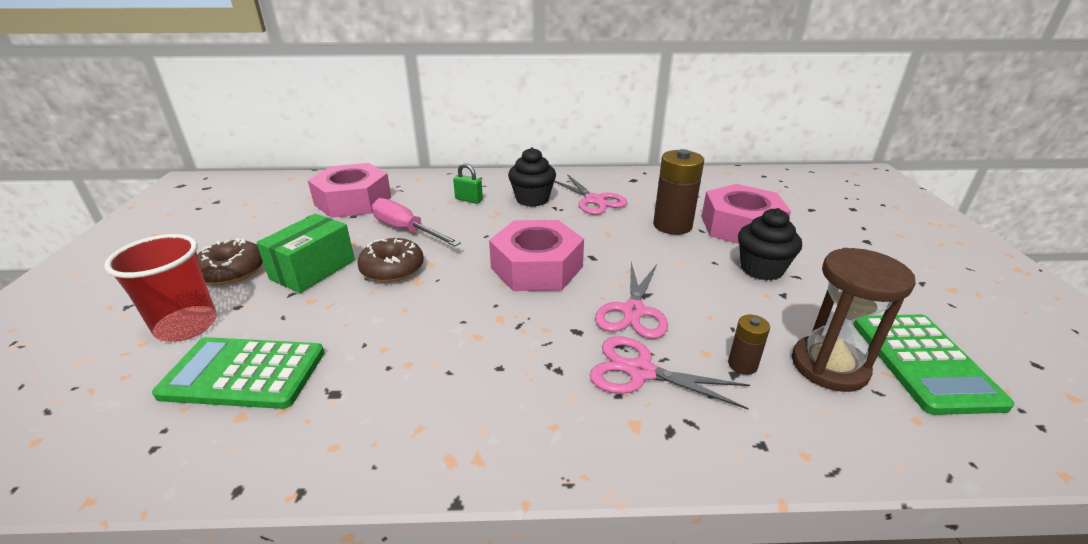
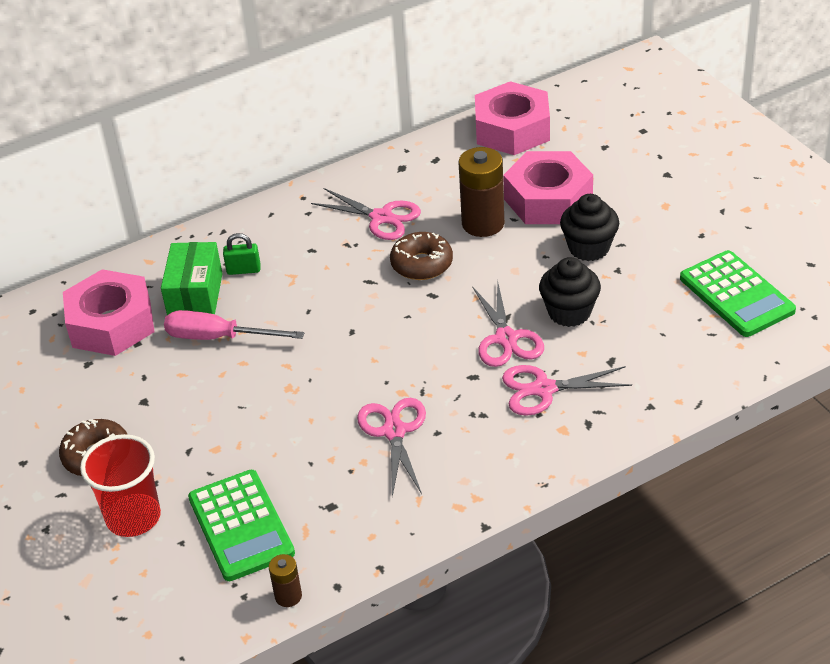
camera: 25 degrees left, 10 degrees up
(244, 373) = (241, 526): green calculator -> green calculator turned 90 degrees counterclockwise
(313, 269) = (177, 420): green box -> green box (195, 296)
(392, 269) = (255, 386): brown donut -> brown donut (422, 264)
(461, 349) = (394, 431): none -> pink scissors
(532, 199) = (313, 242): black cupcake -> black cupcake (569, 312)
(536, 267) = (390, 328): pink nut -> pink nut (512, 130)
(742, 365) = (613, 351): brown battery -> brown battery (288, 596)
(829, 366) = (673, 326): brown hourglass -> none

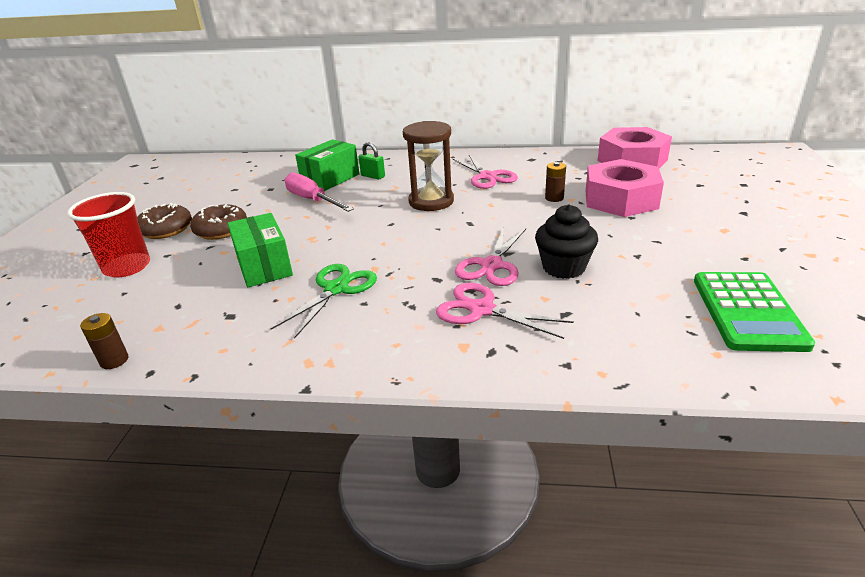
camera: 35 degrees right, 10 degrees down
(112, 324) = (272, 177): pink nut -> none
(241, 526) = (165, 300): green calculator -> none
(287, 443) = (264, 266): none -> green box
(359, 282) = (431, 201): none -> brown hourglass
(394, 431) = (336, 289): pink scissors -> green scissors
(422, 264) = (483, 205): brown donut -> brown donut (221, 230)
(483, 223) = (554, 198): brown battery -> brown battery, size x0.51
(589, 248) = (625, 234): black cupcake -> none

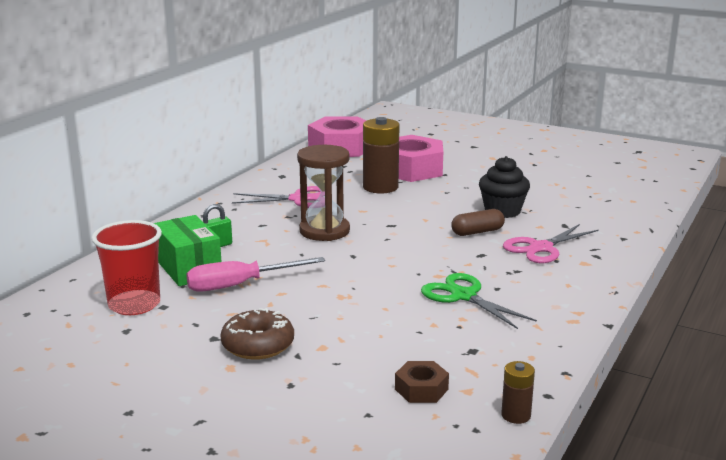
camera: 70 degrees left, 10 degrees down
(127, 267) = (298, 413): red cup -> red cup (134, 305)
(160, 306) = (421, 389): none -> brown nut
(166, 229) = (208, 384): brown donut -> none
(264, 266) = (384, 326): green box -> none
(492, 265) = (477, 232): pink scissors -> brown capsule
(554, 198) = (380, 187): brown battery -> brown battery, size x1.97
(747, 311) = (596, 182): green calculator -> none

